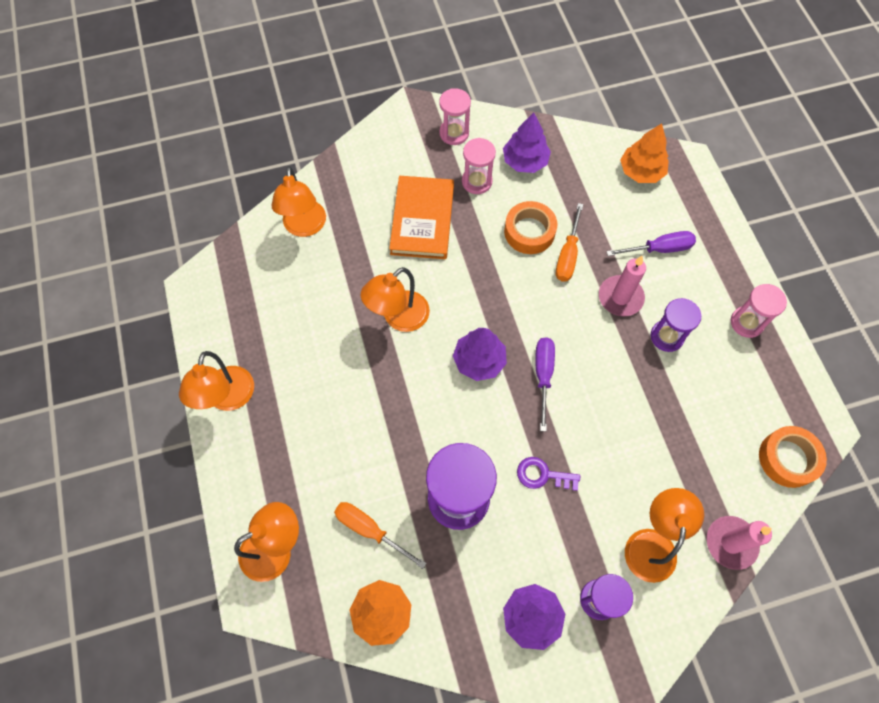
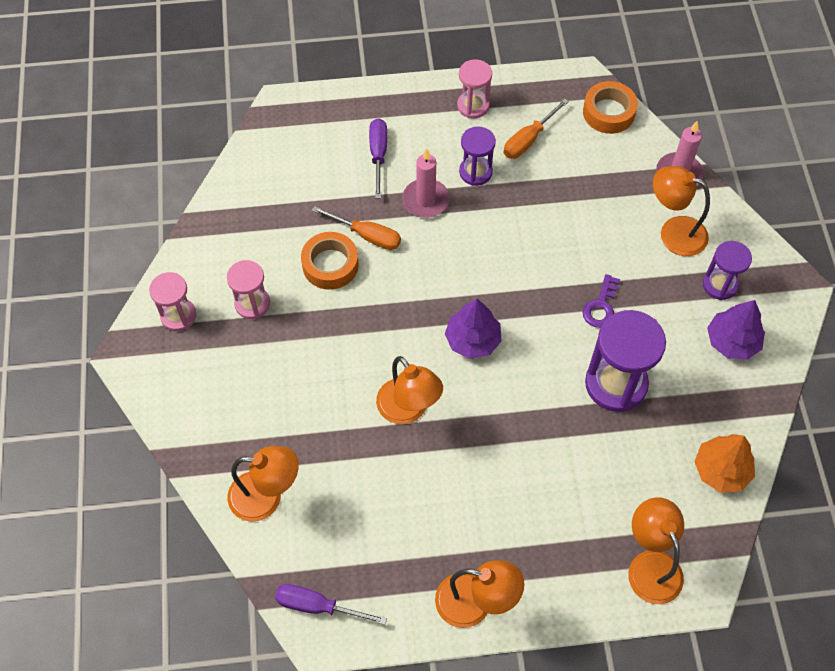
camera: 80 degrees left, 5 degrees down
(370, 530) = (639, 470): orange screwdriver -> orange screwdriver (528, 140)
(422, 220) = (289, 367): orange book -> none
(525, 161) = (238, 251): purple tree -> none
(543, 375) = (498, 285): purple screwdriver -> purple screwdriver (317, 606)
(641, 171) = (282, 148): orange tree -> none

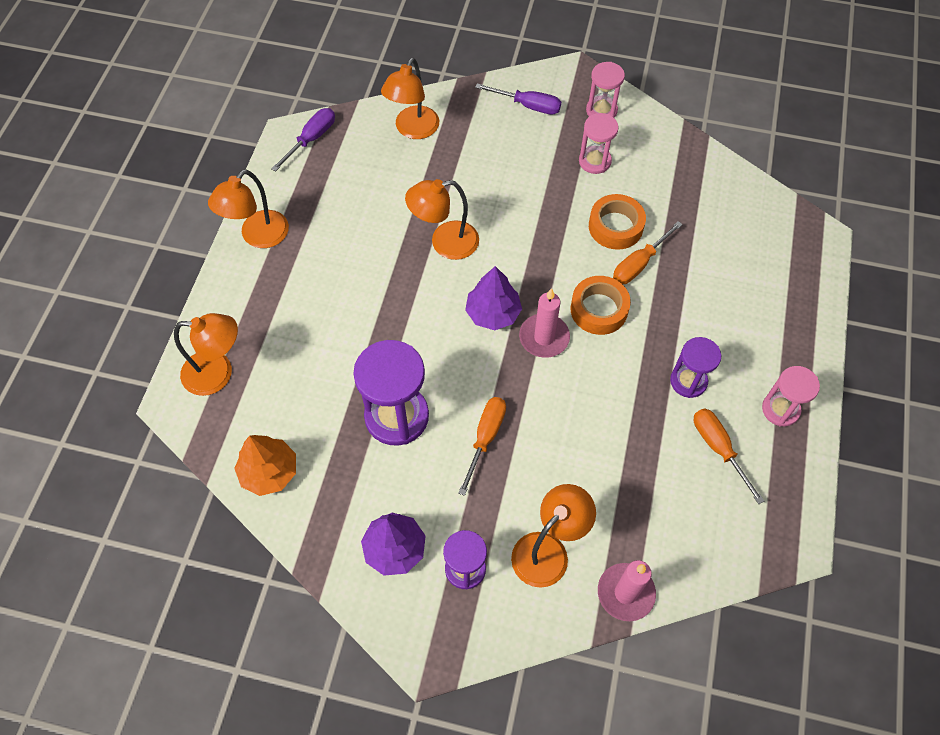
camera: 110 degrees right, 0 degrees up
(378, 155) = (735, 301): purple screwdriver -> purple screwdriver (528, 106)
(425, 200) = (665, 325): pink candle -> pink candle (544, 337)
(601, 306) = (485, 438): purple key -> orange screwdriver
(608, 112) = (737, 551): orange tape -> orange tape (599, 309)

